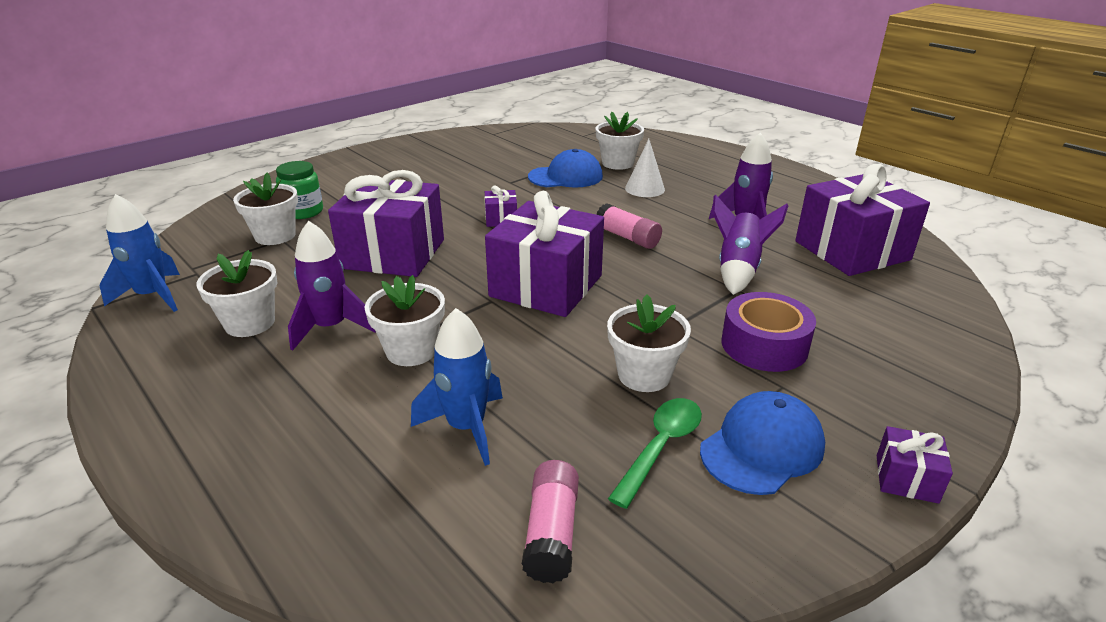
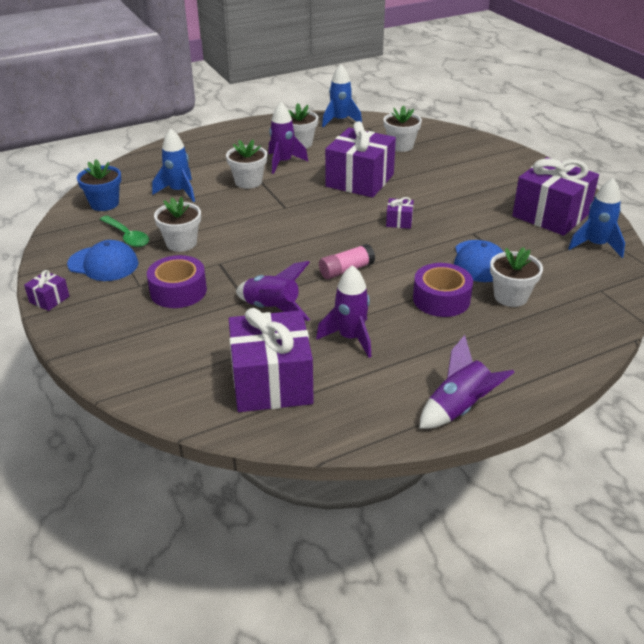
camera: 105 degrees right, 5 degrees up
(303, 212) = (435, 153): green jar -> none
(510, 136) = (596, 245): none -> blue rocket
(546, 286) = (292, 227): purple gift -> purple gift (551, 215)
(552, 533) = (104, 204): pink glue stick -> blue flower pot
(644, 189) = (441, 299): white cone -> purple tape
(762, 448) = (103, 264): blue cap -> blue cap turned 45 degrees counterclockwise
(787, 175) = (459, 408): none -> purple rocket

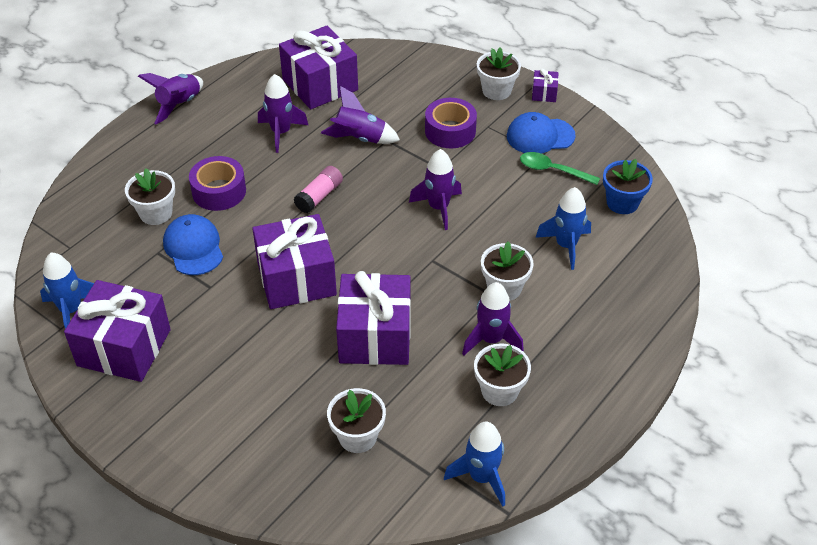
camera: 155 degrees right, 10 degrees up
(181, 243) = (495, 179): white flower pot -> white flower pot (496, 91)
(249, 236) = (438, 208): none -> purple rocket
(399, 221) = (296, 278): purple gift -> purple gift, size x2.34

